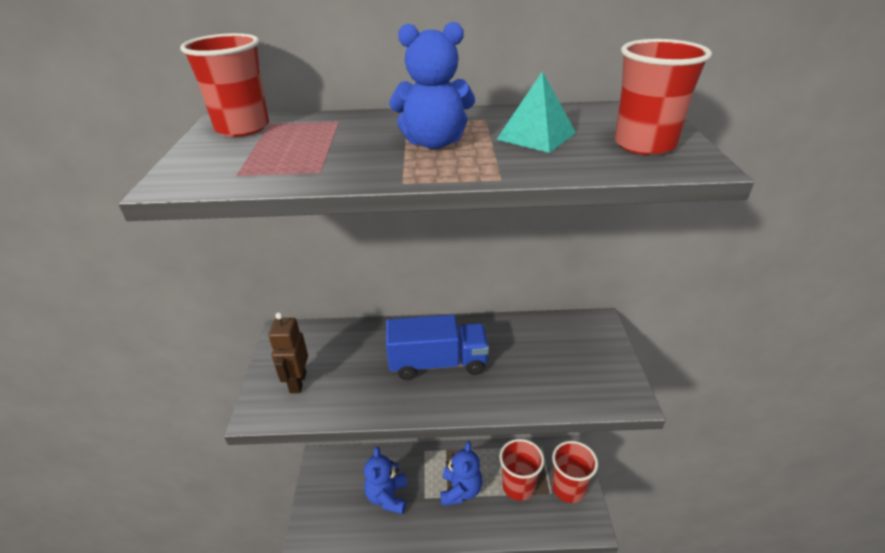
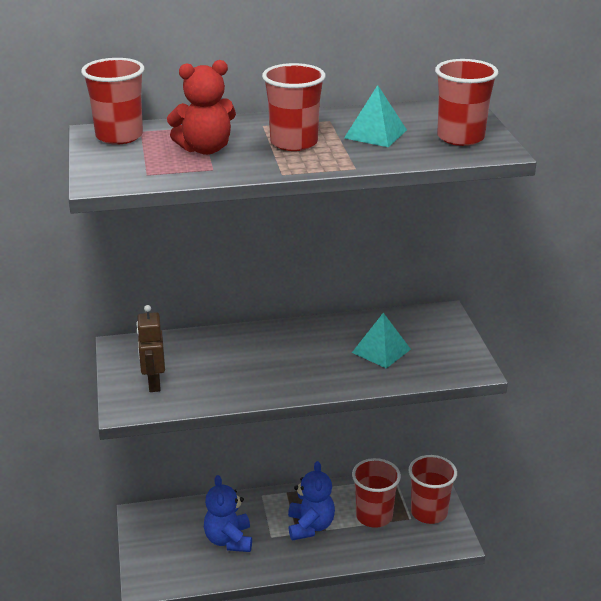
camera: 10 degrees left, 5 degrees down
(326, 146) = (205, 149): none -> red teddy bear
(434, 143) = (294, 143): blue teddy bear -> red cup
(438, 363) = (290, 358): blue truck -> none
(531, 363) = (381, 351): none -> turquoise pyramid

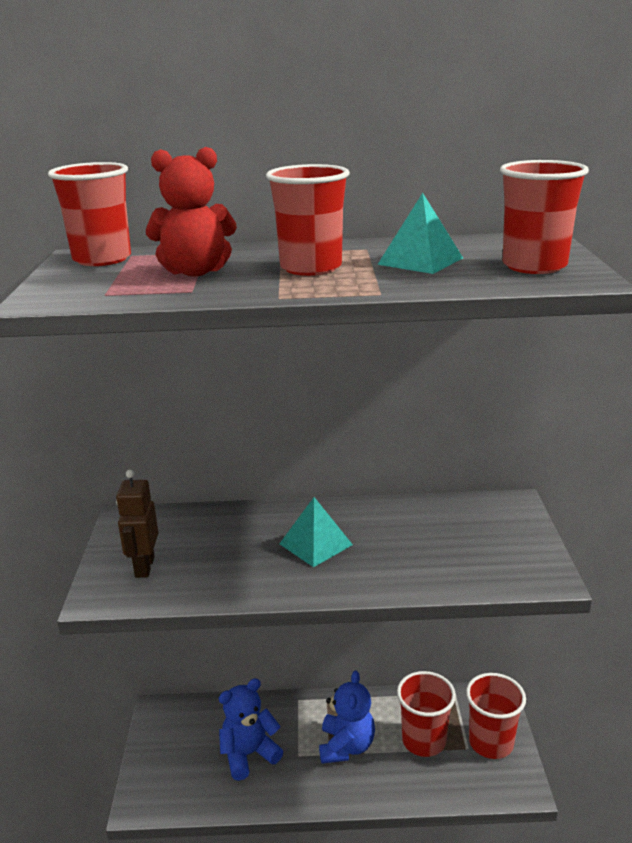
camera: 10 degrees right, 5 degrees down
(229, 540) = (249, 754): blue teddy bear -> blue teddy bear turned 60 degrees clockwise
(381, 351) = (429, 545): turquoise pyramid -> turquoise pyramid (315, 544)

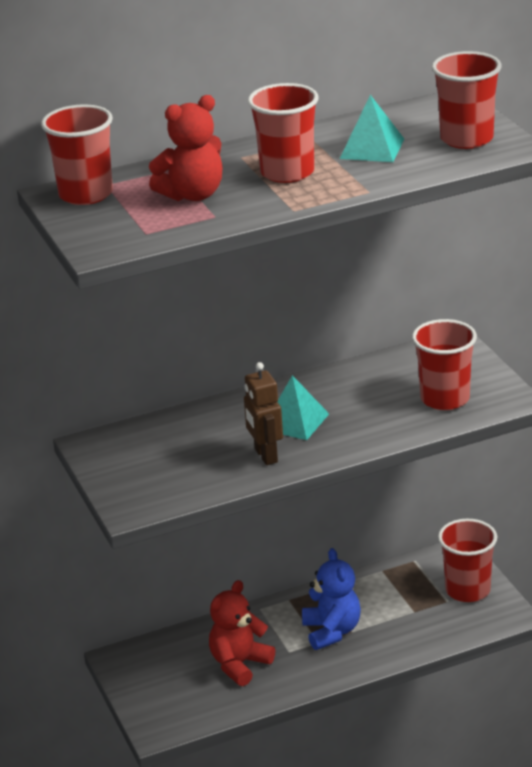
camera: 20 degrees left, 5 degrees up
(144, 567) = (151, 478): brown robot -> brown robot (265, 456)
(249, 754) = (239, 664): blue teddy bear -> red teddy bear
(424, 740) = (404, 606): red cup -> red cup (445, 399)

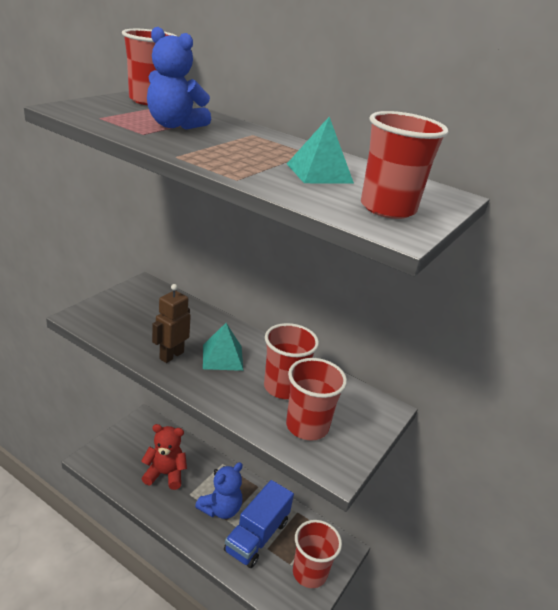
camera: 50 degrees right, 0 degrees up
(193, 195) = (174, 125): red teddy bear -> blue teddy bear
(287, 172) = (241, 149): red cup -> red cup (283, 387)
(392, 614) = (257, 536): none -> blue truck

